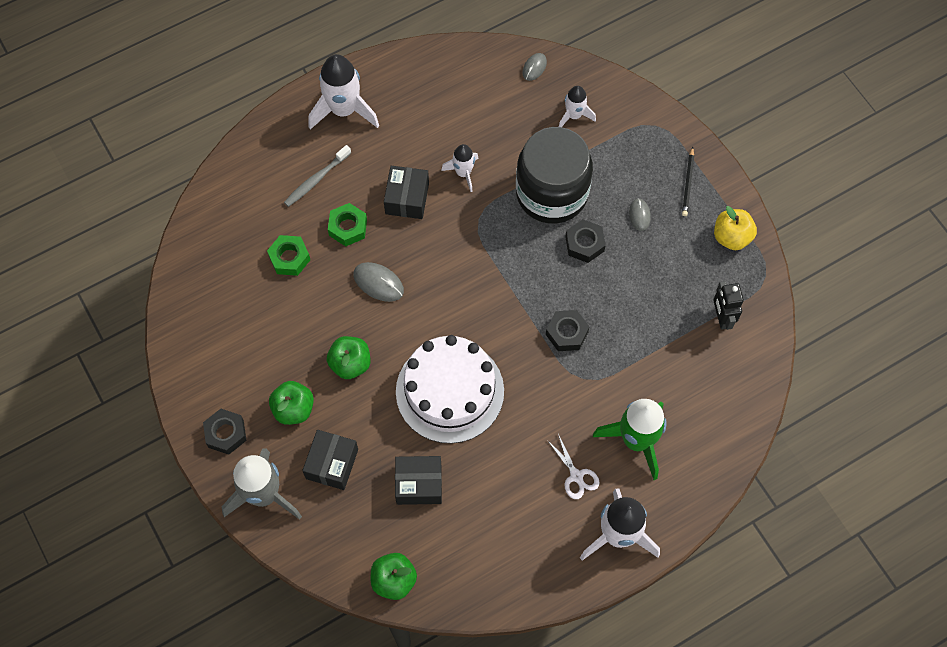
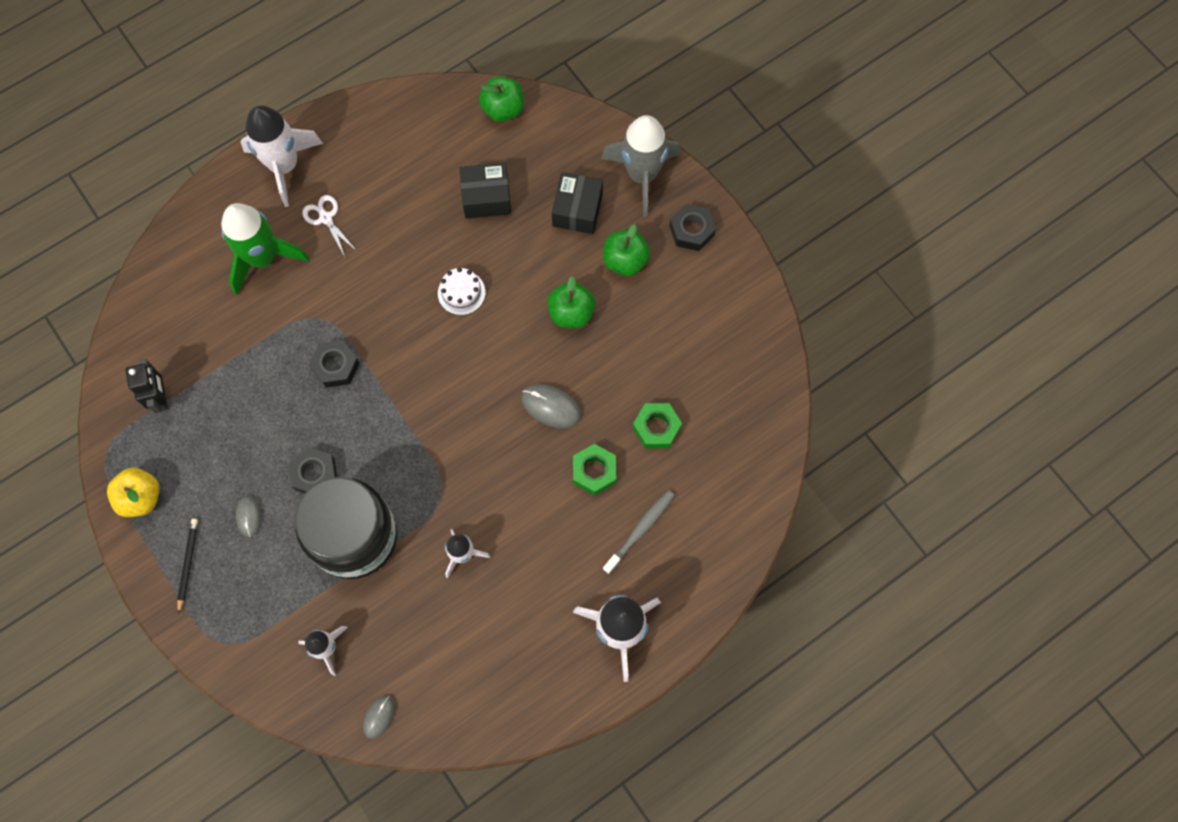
camera: 175 degrees right, 5 degrees up
(407, 198) = (528, 515): black box -> none
(450, 391) = (461, 292): white cake -> white cake, size x0.41

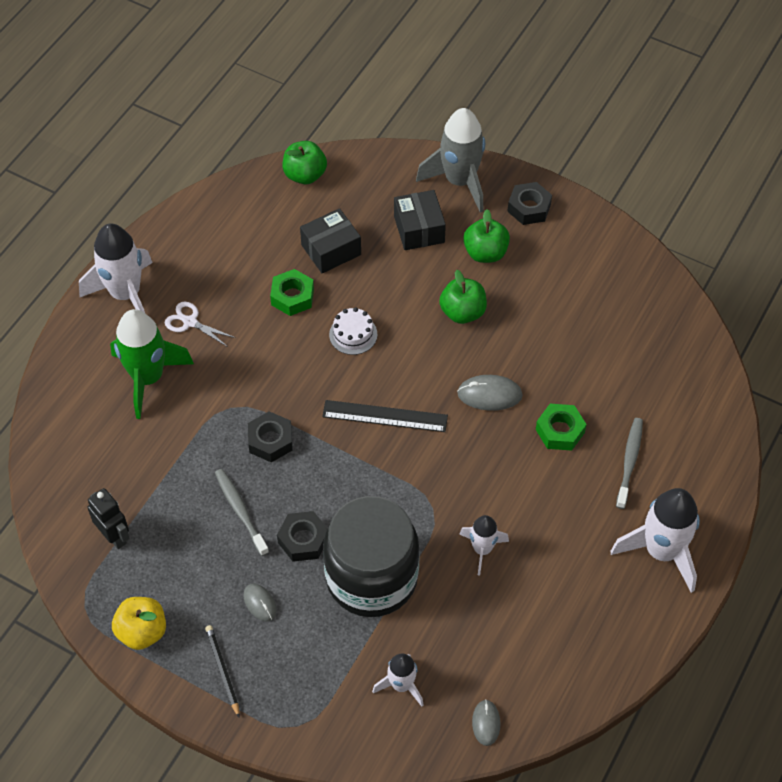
camera: 25 degrees left, 15 degrees down
(276, 422) = (240, 511): none -> grey toothbrush
(447, 386) = (385, 416): none -> black ruler
(656, 428) = (593, 373): green nut -> green nut (292, 297)

